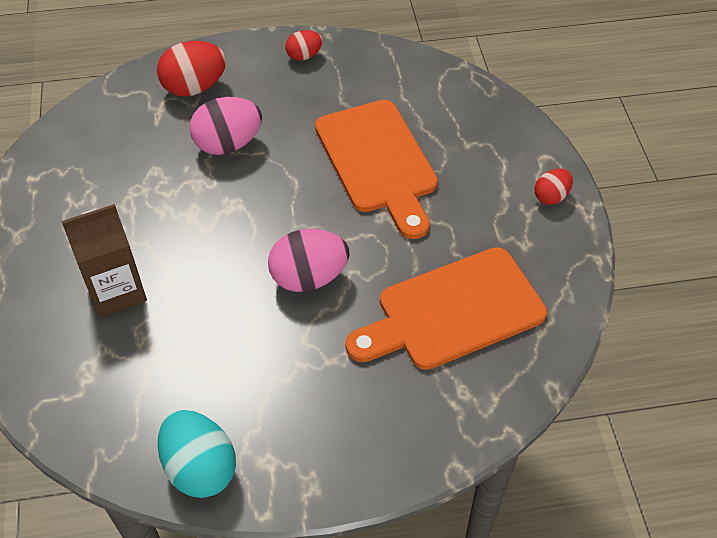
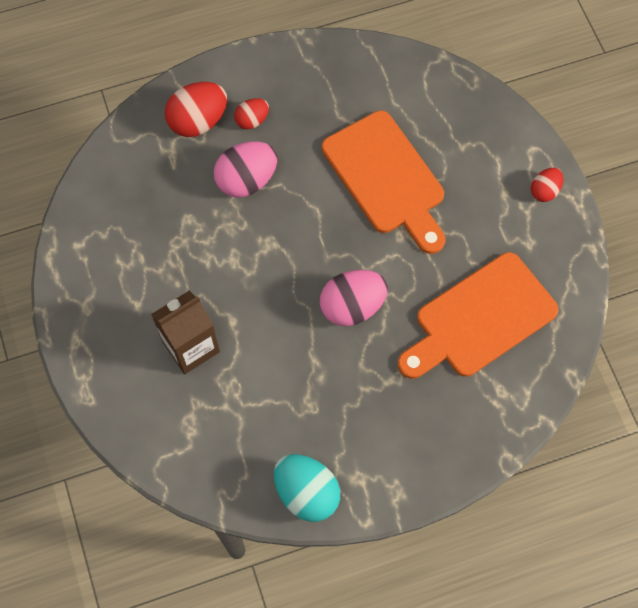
camera: 10 degrees left, 15 degrees up
(304, 56) = (292, 69): red egg -> red egg (252, 120)

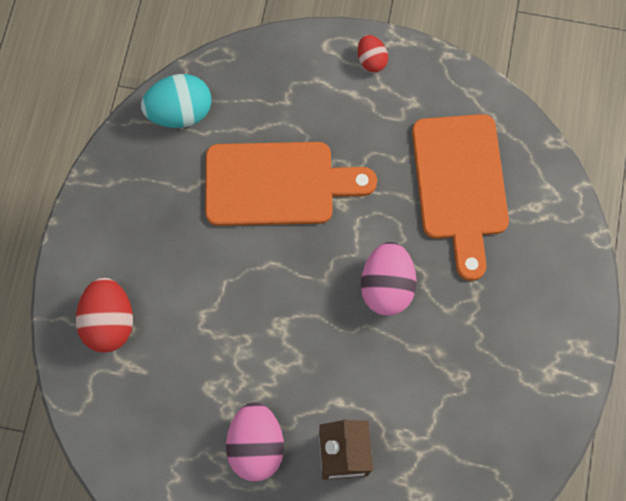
camera: 60 degrees left, 5 degrees up
(247, 180) = (202, 310): pink egg -> pink egg (256, 445)
(252, 120) = (141, 270): red egg -> none
(306, 493) = (540, 425): turquoise egg -> turquoise egg (180, 112)

